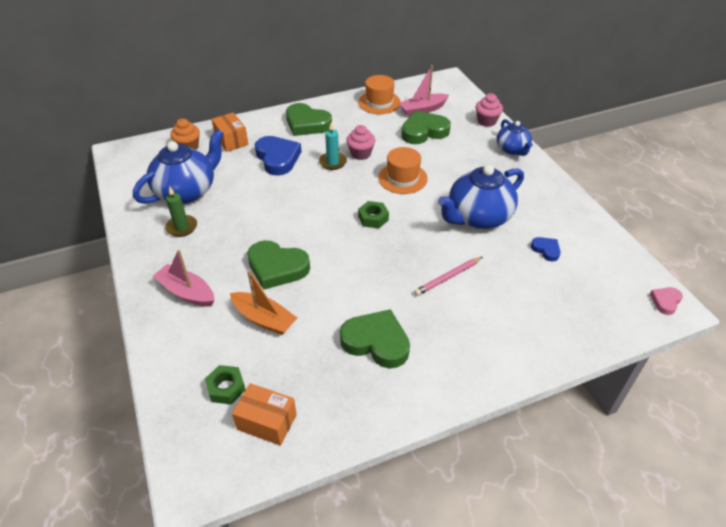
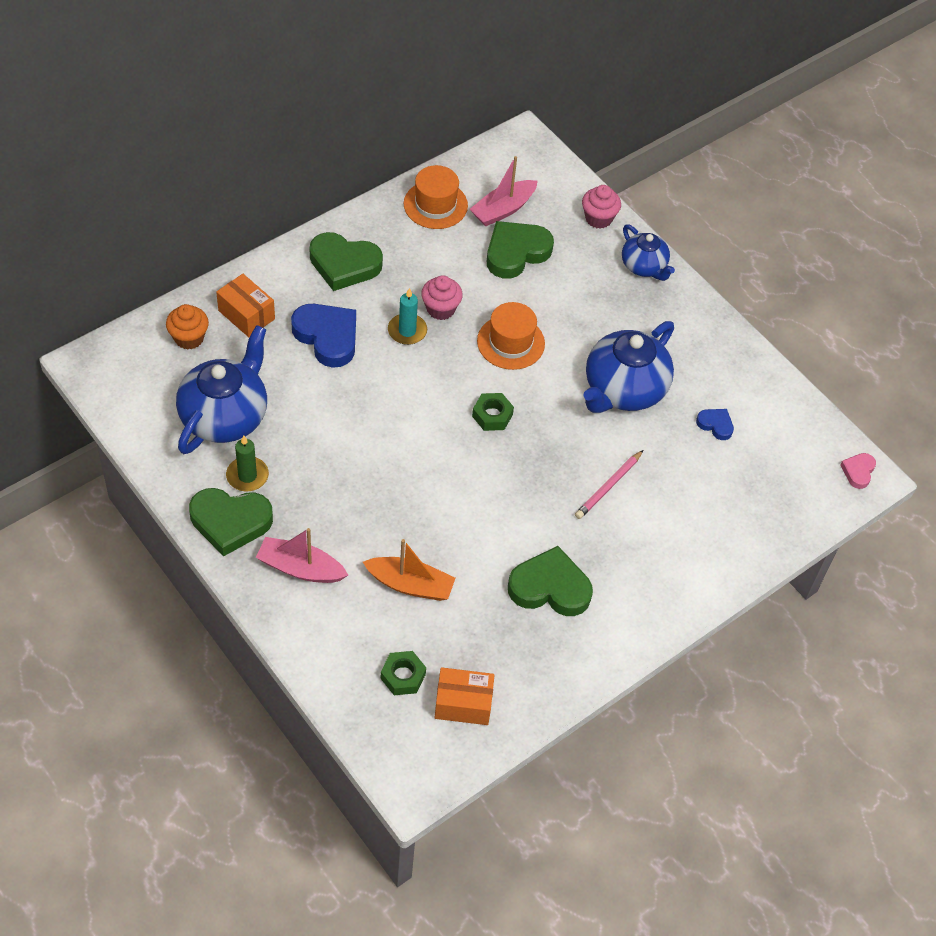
camera: 20 degrees left, 10 degrees up
(277, 268) = (397, 512): green heart -> green heart (230, 522)

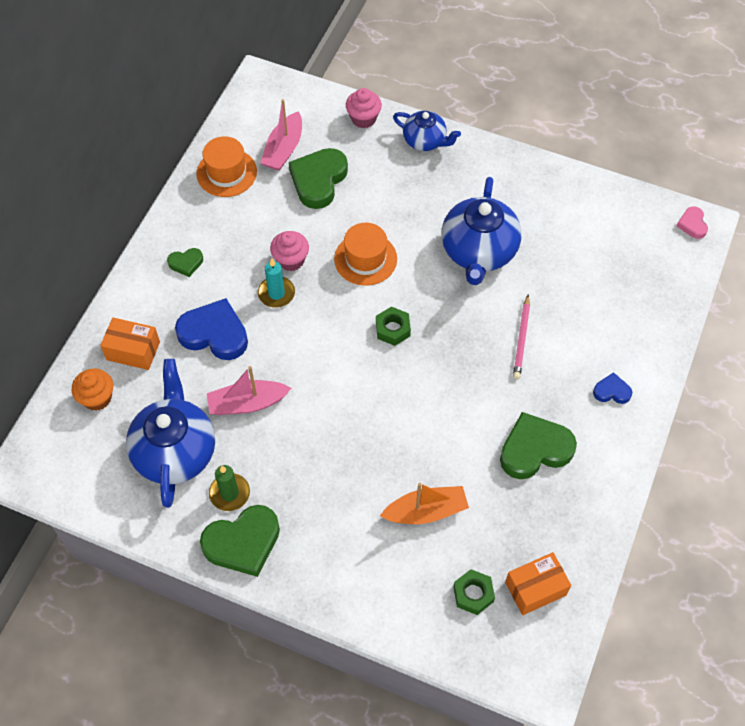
camera: 25 degrees left, 5 degrees up
(300, 568) = (328, 549): pink boat -> pink boat (247, 403)
(344, 264) = (186, 263): green heart -> green heart, size x0.50
(715, 425) = (566, 243): blue heart -> blue heart (612, 391)

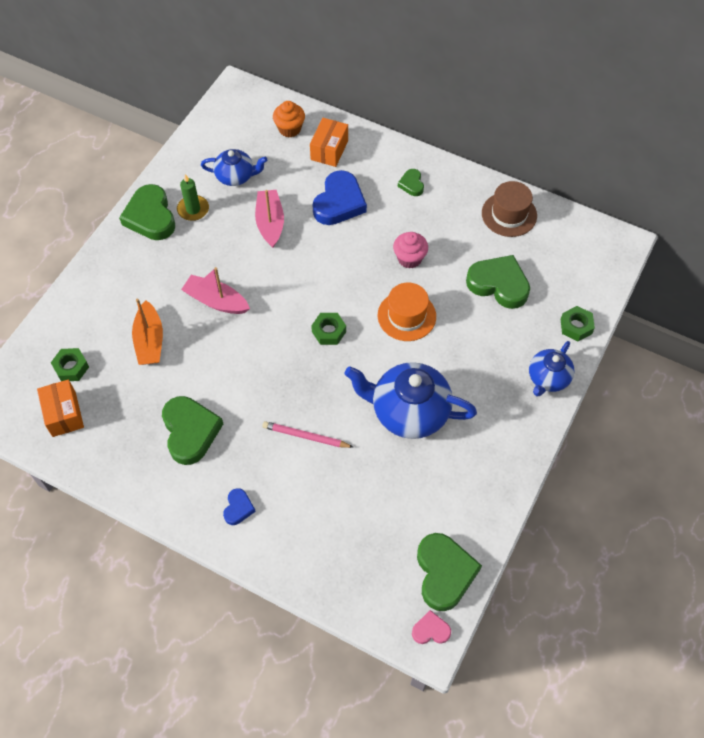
camera: 95 degrees right, 0 degrees up
(175, 451) = (235, 176): blue teapot -> blue teapot, size x0.58
(226, 173) = (509, 214): orange hat -> brown hat
(276, 293) = (375, 246): turquoise candle -> none
(283, 149) = (536, 258): pink boat -> pink boat (216, 301)
(363, 118) = (576, 326): pink cupcake -> green nut
(638, 216) = (444, 573): none -> green heart

